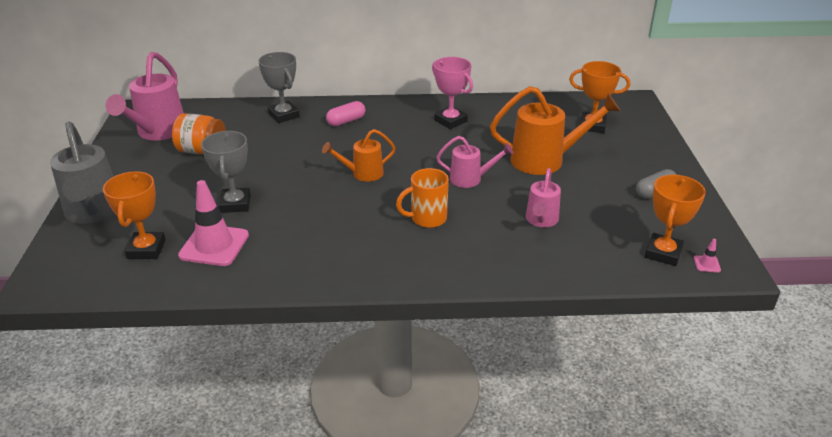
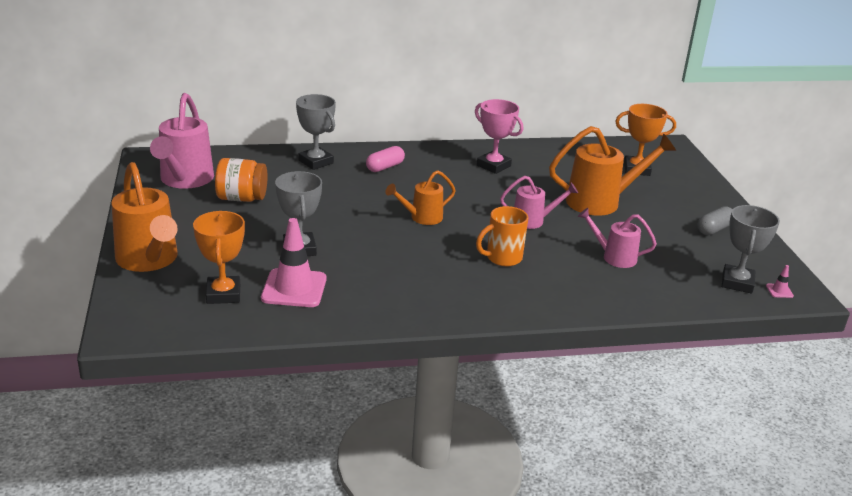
camera: 10 degrees left, 5 degrees down
(93, 212) = (149, 260): grey watering can -> orange watering can
(541, 220) = (614, 257): pink watering can -> pink watering can turned 105 degrees clockwise
(663, 253) = (737, 282): orange trophy -> grey trophy

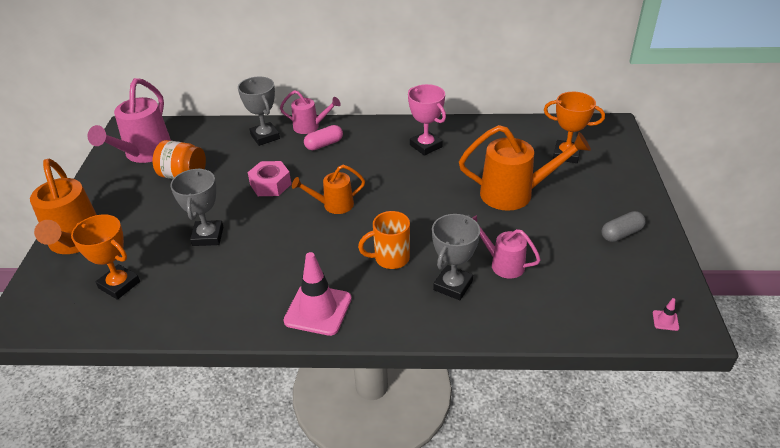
camera: 15 degrees right, 10 degrees up
(223, 294) = (119, 285): orange trophy -> orange trophy turned 60 degrees counterclockwise
(294, 288) = (183, 283): pink traffic cone -> pink traffic cone (318, 310)
(344, 203) = (270, 184): none -> pink nut
(533, 221) = (438, 214): pink watering can -> pink watering can (310, 127)
(737, 282) = (622, 306): grey trophy -> grey trophy (453, 285)

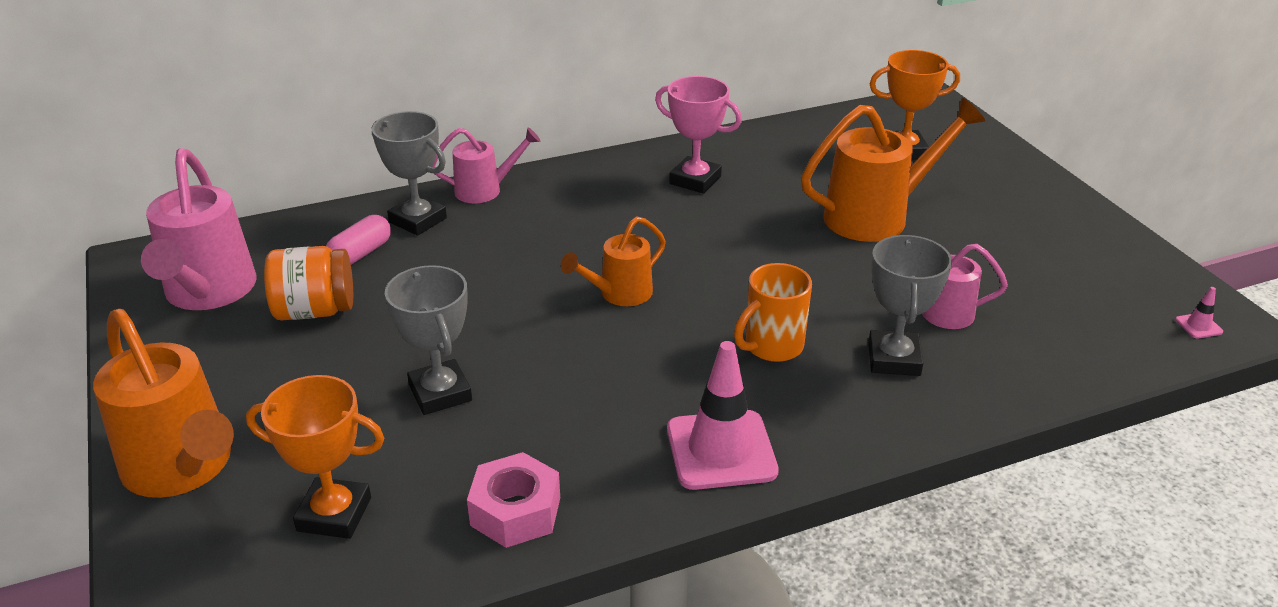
camera: 25 degrees left, 5 degrees down
(270, 184) = (487, 289): pink nut -> pink nut (516, 511)
(324, 144) = (530, 211): pink capsule -> pink capsule (360, 254)
(621, 234) = (1057, 234): grey capsule -> none

